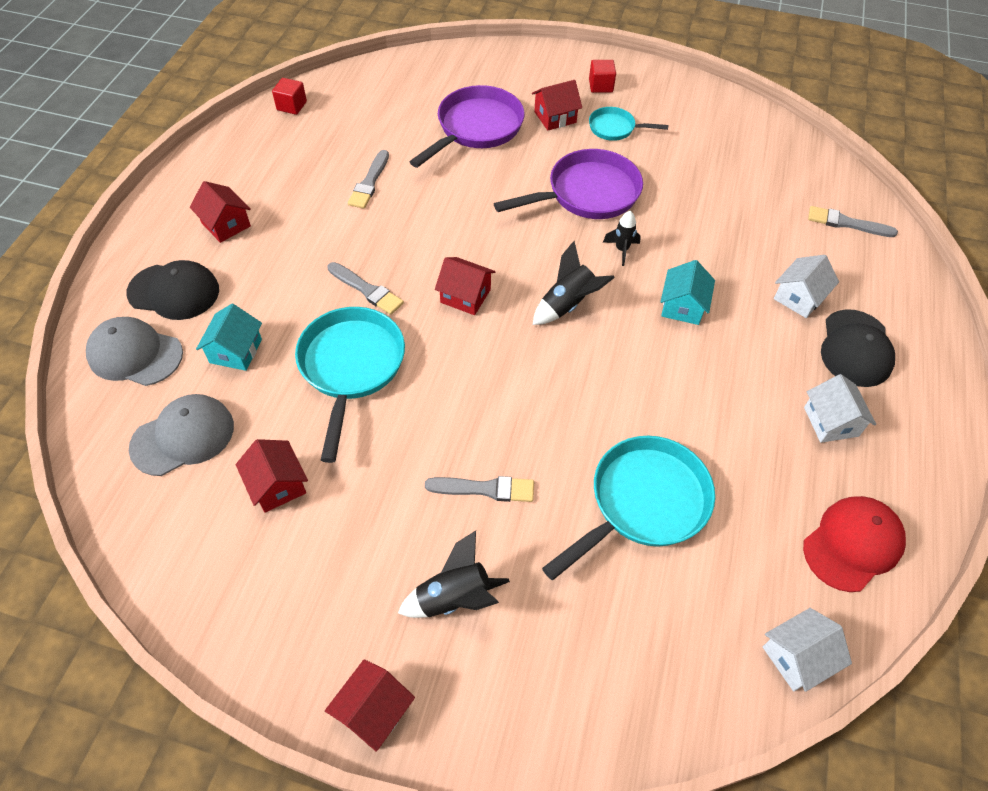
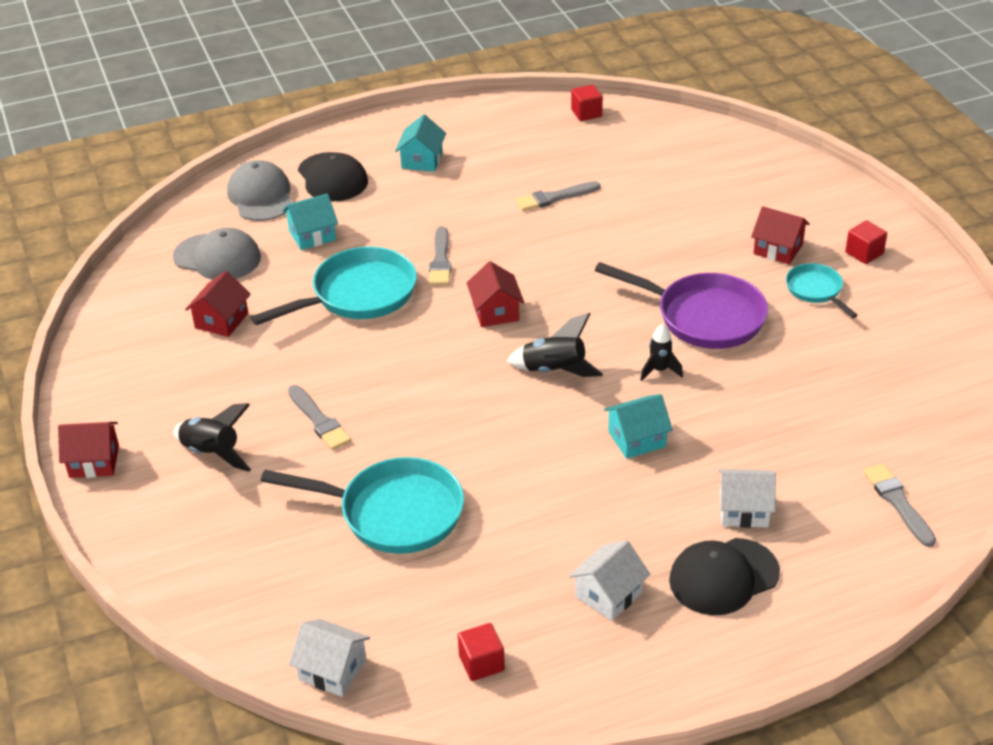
camera: 55 degrees right, 15 degrees down
(226, 224) = (422, 160): red house -> turquoise house
(476, 128) = (697, 215): purple pan -> none
(853, 544) = (481, 663): red cap -> red cube

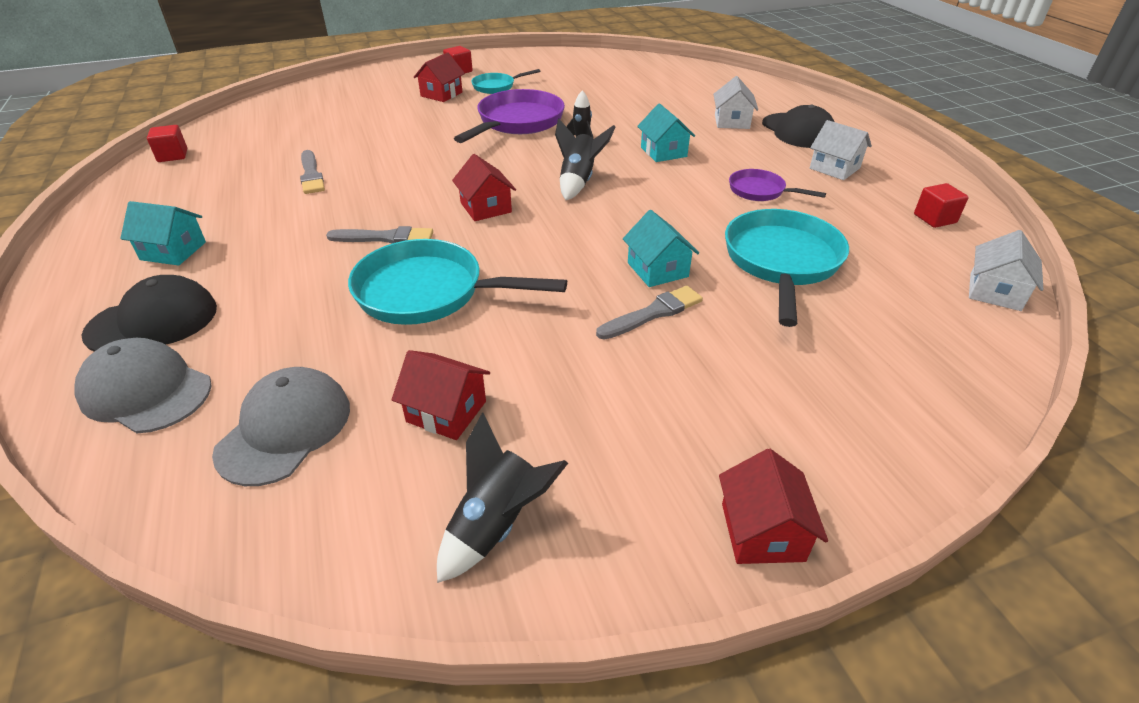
camera: 90 degrees left, 0 degrees up
(212, 454) = (722, 398): black rocket -> black rocket (497, 524)
(261, 196) = (146, 391): grey cap -> grey cap turned 45 degrees clockwise
(312, 235) = (282, 334): turquoise house -> turquoise house (657, 270)
(357, 295) = (428, 292): turquoise pan -> turquoise pan turned 45 degrees counterclockwise
(495, 312) = (486, 207): red house -> red house turned 75 degrees clockwise
(541, 515) = (760, 191): none -> purple pan
(898, 502) = (712, 82): grey brush -> none

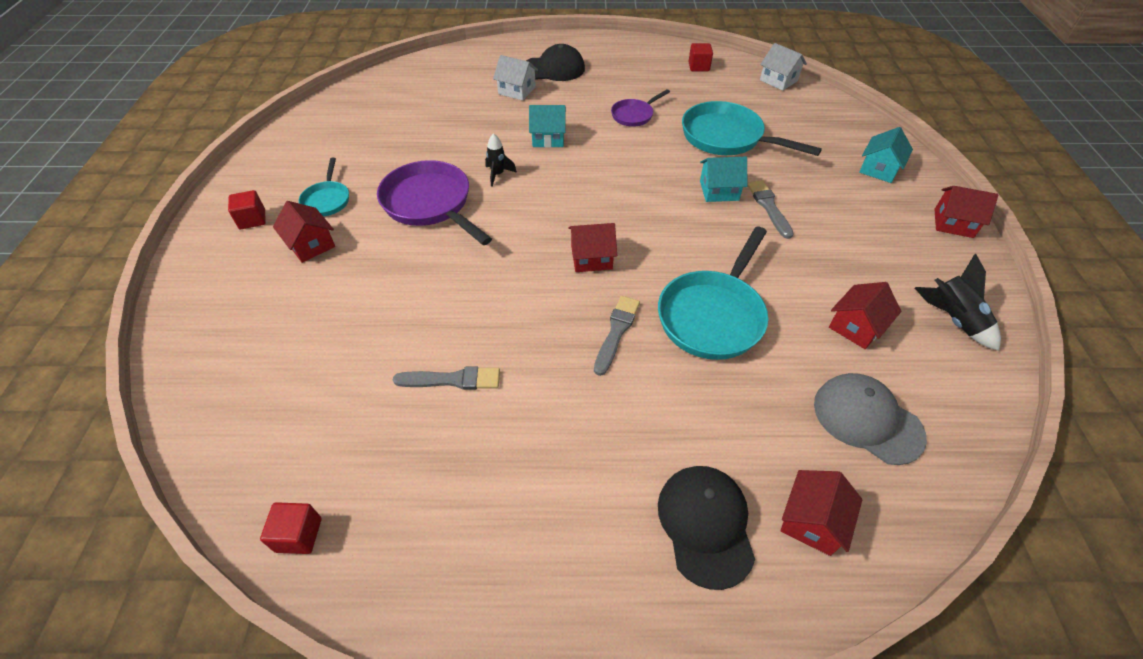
camera: 70 degrees left, 10 degrees up
(146, 391) = (811, 521): grey cap -> red house
(173, 251) = (572, 515): turquoise house -> turquoise house (879, 169)
(578, 181) = (573, 195): black rocket -> none
(834, 168) = (618, 75): white house -> none

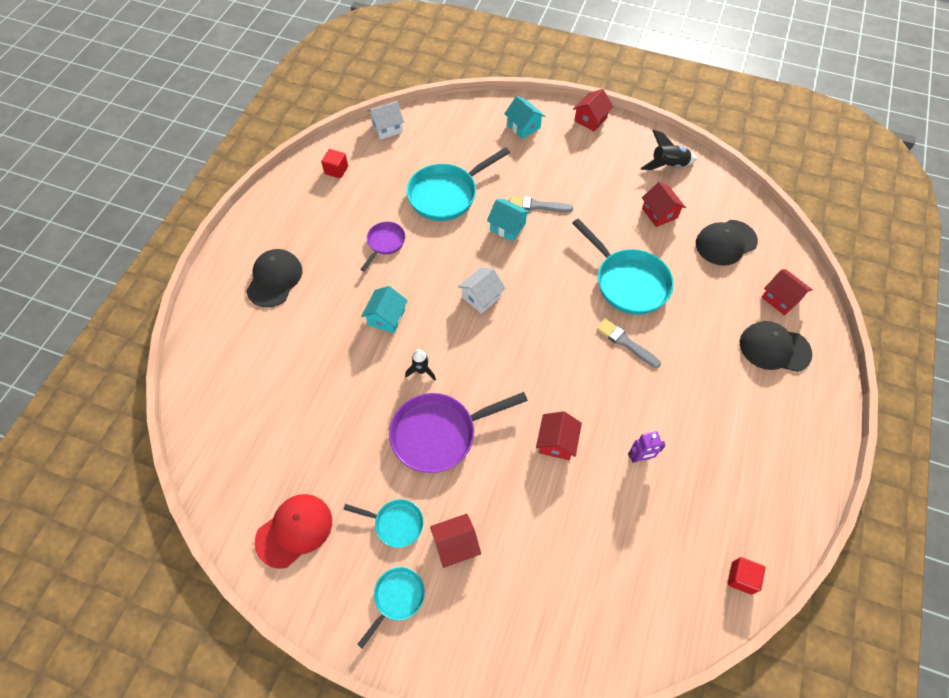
camera: 70 degrees left, 10 degrees up
(252, 219) = (397, 598): red cube -> turquoise pan
(311, 145) = (294, 530): none -> red cap
(452, 380) = (640, 457): grey brush -> purple robot
(517, 90) = (296, 320): white house -> white house (481, 297)
(591, 258) = (549, 334): red house -> red house (556, 442)
(634, 115) = (385, 243): purple pan -> purple pan turned 135 degrees counterclockwise
(719, 191) = (507, 226): turquoise house -> turquoise house turned 75 degrees counterclockwise
(867, 420) = (725, 242): grey cap -> black cap

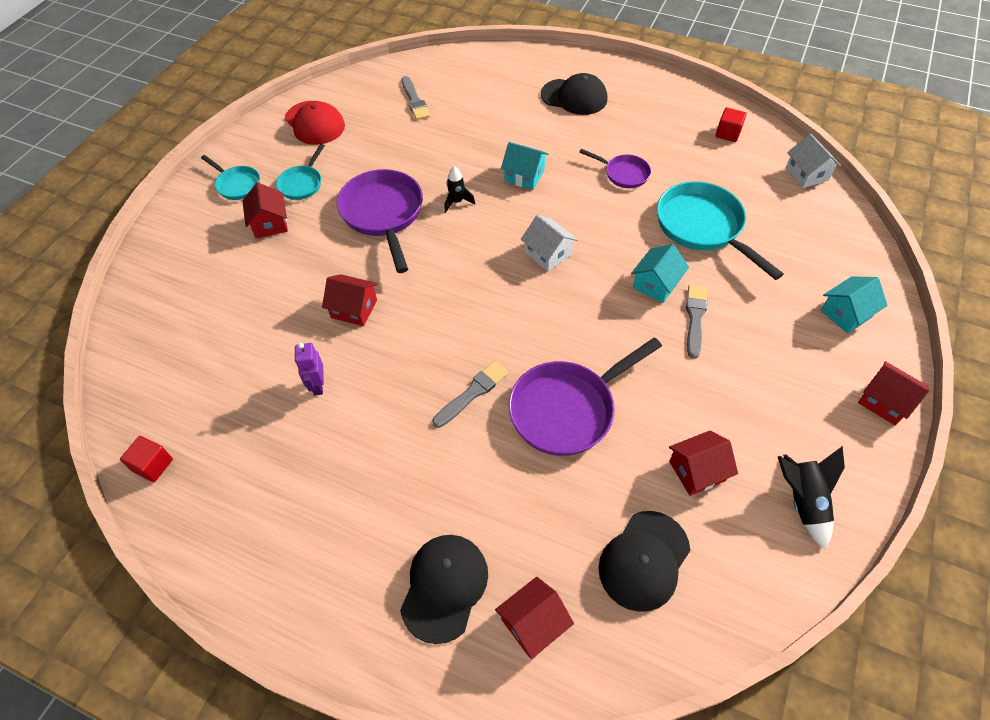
camera: 95 degrees right, 5 degrees down
(264, 426) = (415, 101): none -> grey brush
(628, 282) = (567, 409): turquoise pan -> purple pan
(725, 242) = (644, 560): black cap -> black cap turned 120 degrees counterclockwise

